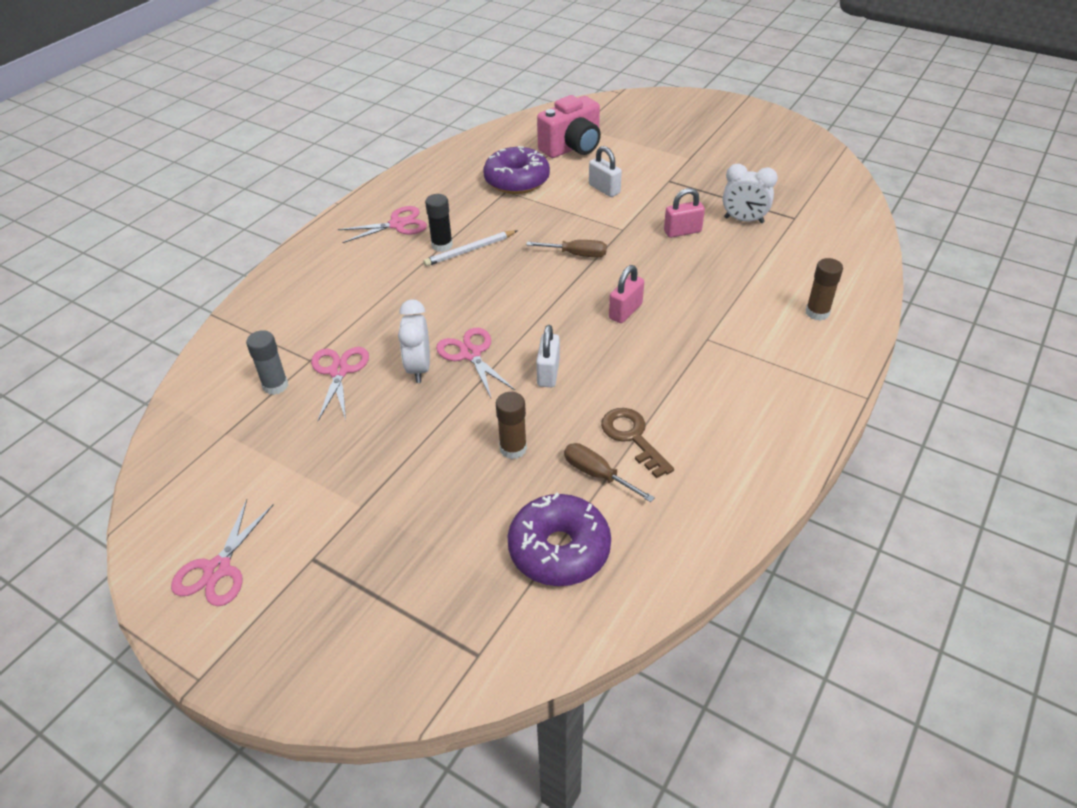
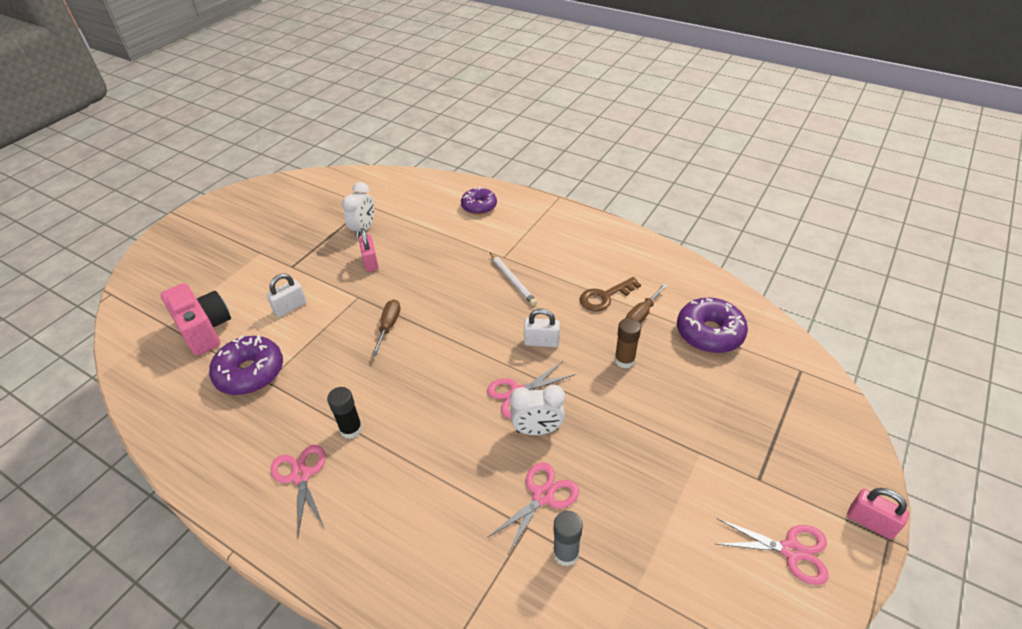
camera: 90 degrees left, 0 degrees up
(339, 371) = (543, 496): pink scissors -> pink scissors turned 135 degrees clockwise
(470, 250) = (365, 404): white pencil -> white pencil (512, 280)
(625, 311) = (469, 297): pink padlock -> pink padlock (870, 522)
(817, 313) = (479, 206): brown glue stick -> purple donut

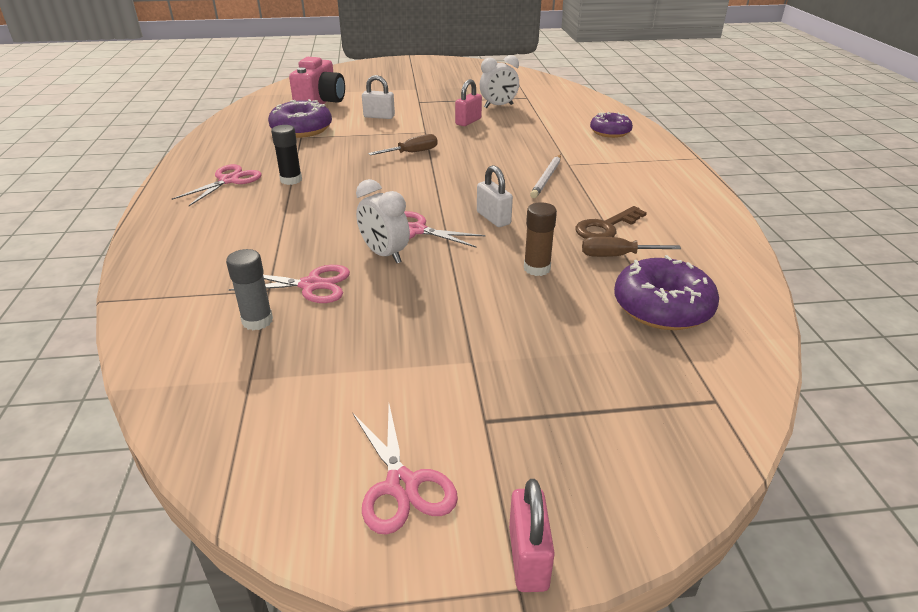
camera: 50 degrees right, 10 degrees down
(605, 297) = (606, 227): brown key -> brown key turned 60 degrees counterclockwise

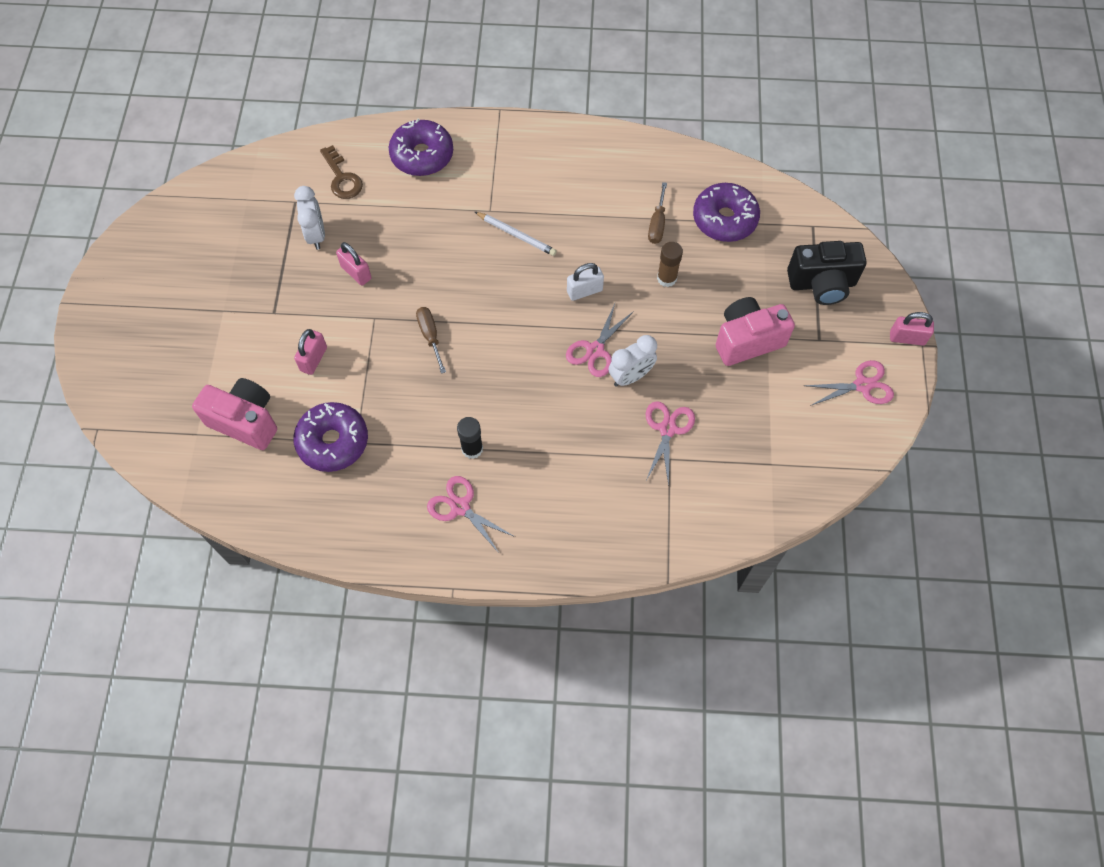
camera: 80 degrees left, 30 degrees up
(257, 321) = (709, 463): grey glue stick -> none
(379, 116) = (314, 359): white padlock -> pink padlock
(461, 341) = (747, 340): none -> pink camera
(600, 418) = (822, 284): none -> black camera
(606, 227) = (614, 218): brown key -> brown key (342, 178)
(610, 132) = (422, 155): purple donut -> purple donut, size x1.51

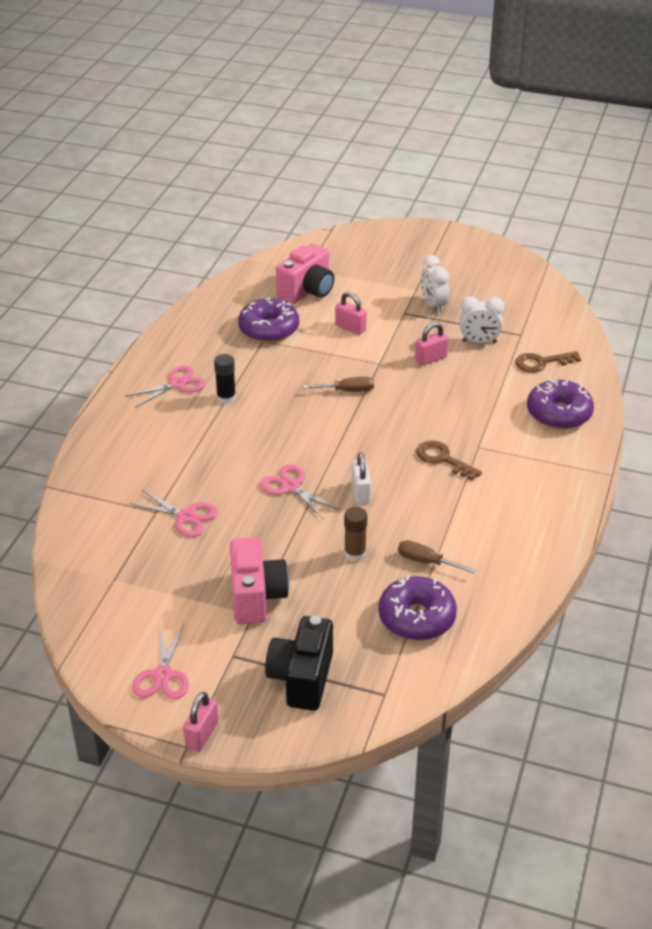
camera: 105 degrees right, 25 degrees down
(516, 235) = (443, 459): white pencil -> brown key
(630, 376) = (252, 504): white clock -> white clock (433, 305)

